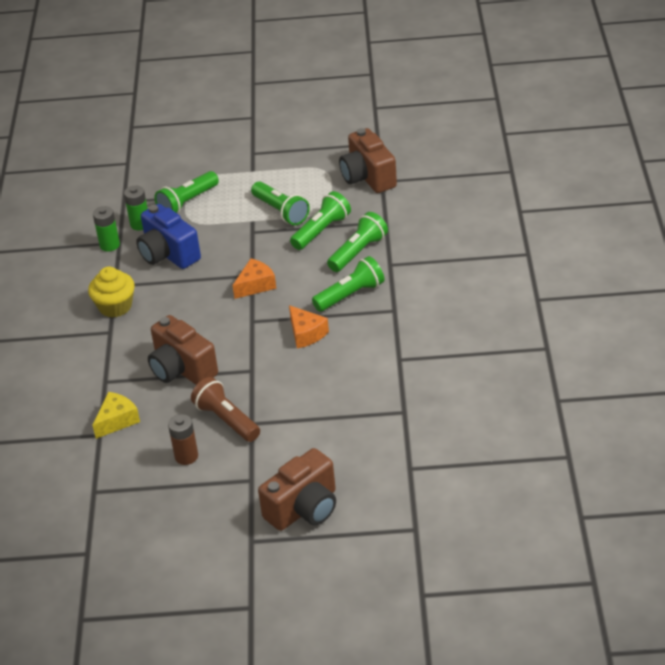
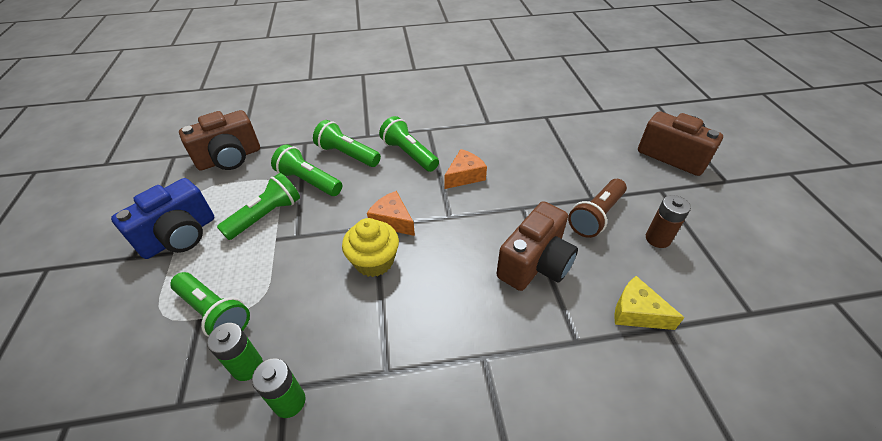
camera: 100 degrees left, 5 degrees up
(115, 306) = (432, 361): yellow cupcake -> yellow cupcake (374, 261)
(168, 254) = (325, 316): blue camera -> blue camera (180, 236)

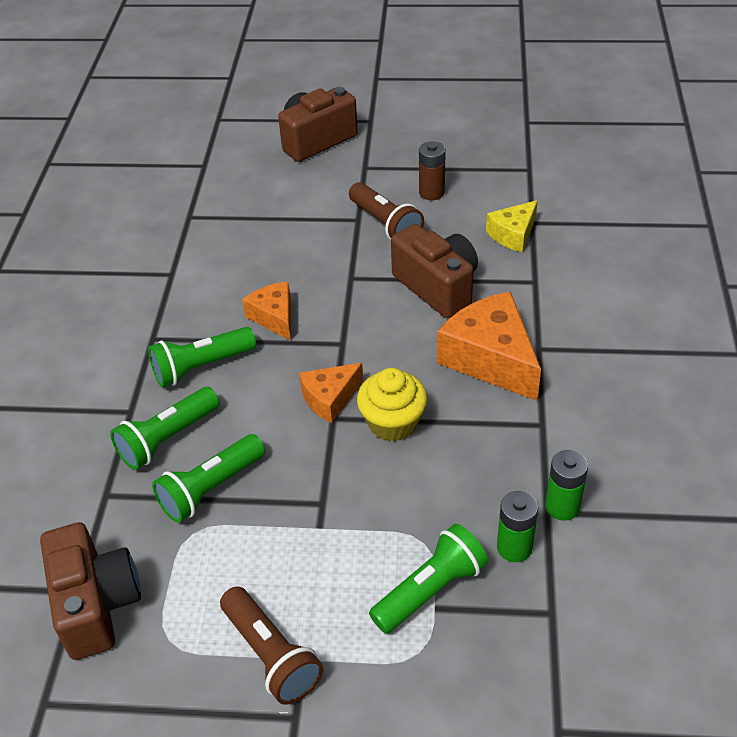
camera: 75 degrees left, 0 degrees up
(180, 236) = (271, 655): blue camera -> brown flashlight
(266, 216) = (267, 541): green flashlight -> none
(459, 318) = (490, 359): none -> orange cheese

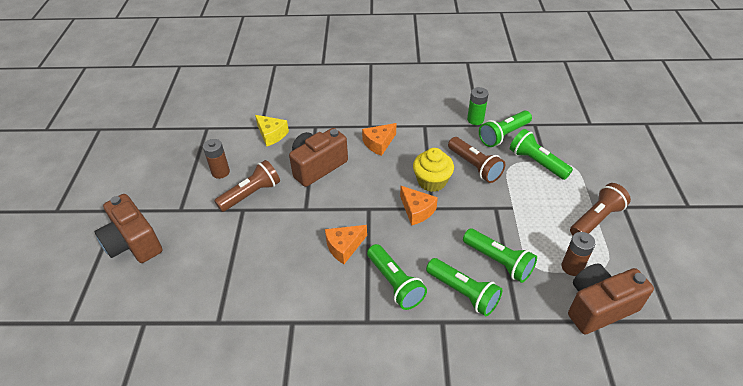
camera: 95 degrees left, 0 degrees up
(177, 587) = (572, 267): none -> brown battery
(425, 487) = (474, 166): none -> brown flashlight
(490, 359) = (379, 143): orange cheese -> orange cheese, size x0.57
(514, 547) = (503, 135): green battery -> green flashlight

